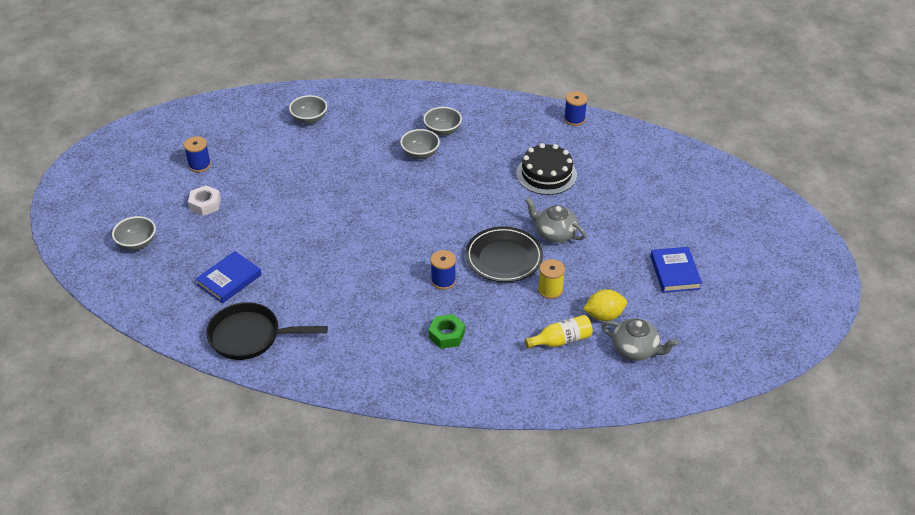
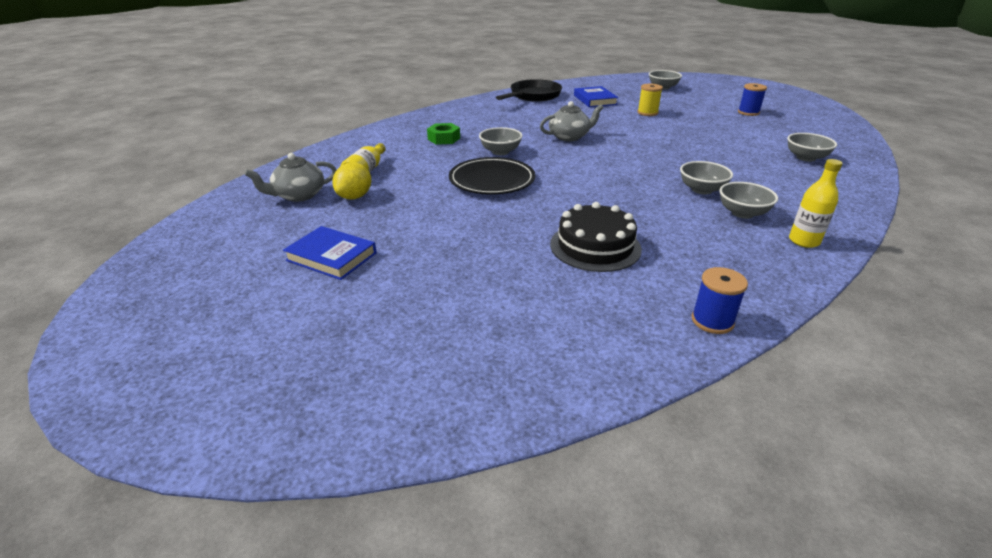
camera: 125 degrees right, 10 degrees down
(205, 204) = (691, 106): white nut -> none
(443, 281) = (500, 152): blue spool -> grey bowl
(459, 104) = (804, 241): none -> yellow bottle
(550, 290) = (422, 186): yellow spool -> yellow spool (647, 113)
(554, 233) = (489, 214): grey teapot -> grey teapot (569, 137)

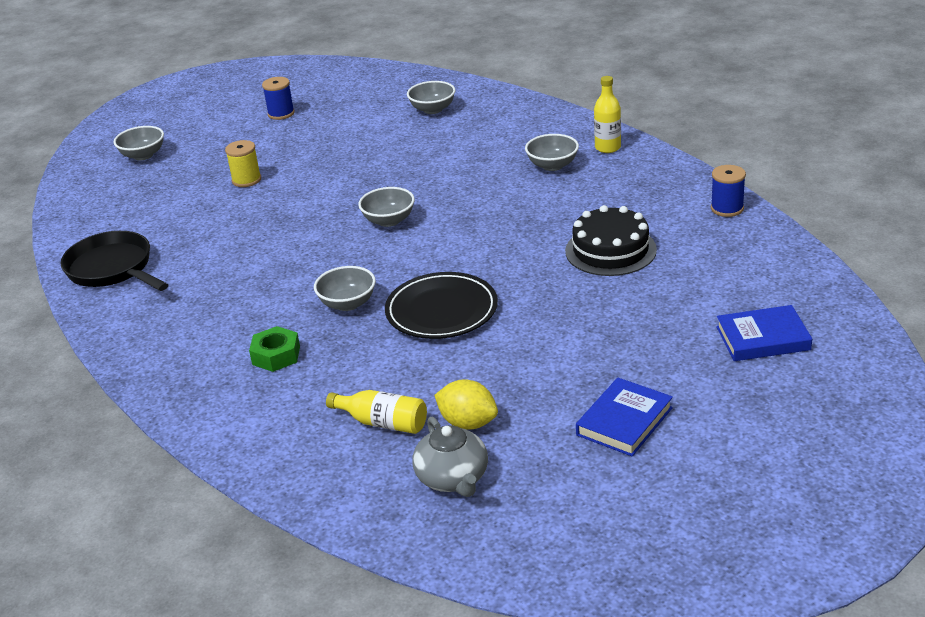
camera: 80 degrees left, 0 degrees up
(569, 137) = (313, 246): grey teapot -> none
(595, 100) = (166, 215): blue book -> blue book (763, 338)
(701, 190) = (497, 178): grey bowl -> grey bowl (389, 221)

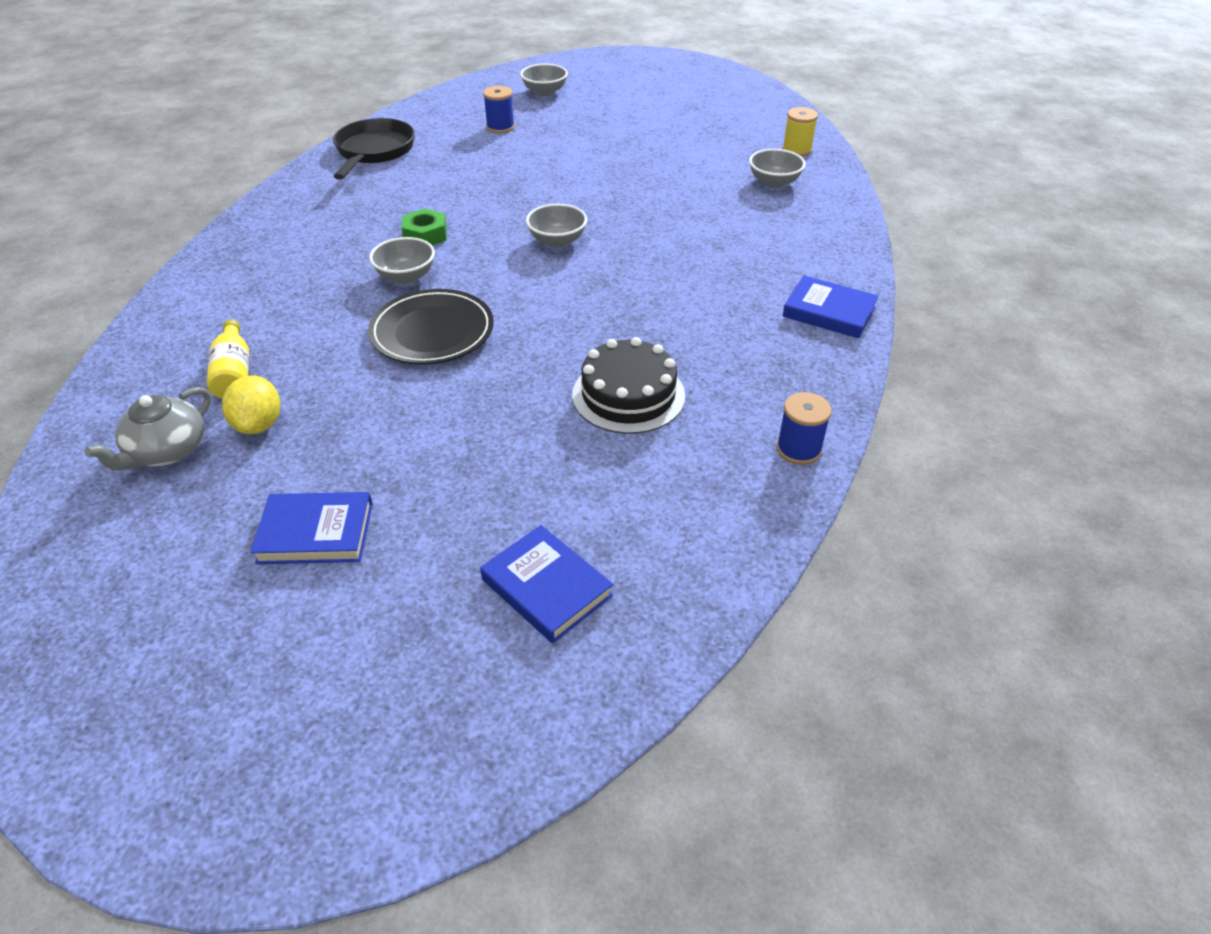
camera: 50 degrees right, 10 degrees up
(246, 180) = (554, 148): yellow spool -> yellow spool (797, 150)
(276, 355) = (303, 275): green nut -> green nut (425, 235)
(281, 113) = (675, 117): blue spool -> blue spool (500, 127)
(552, 165) = (752, 291): grey bowl -> none
(607, 148) = (829, 312): yellow bottle -> blue book

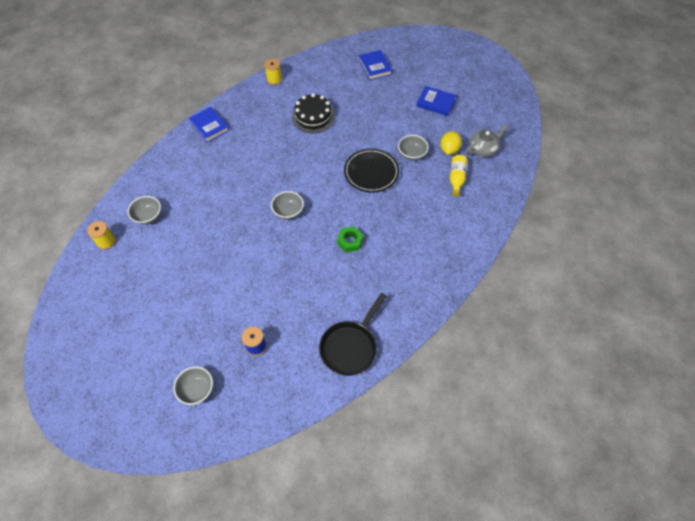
camera: 155 degrees left, 15 degrees up
(406, 276) = (370, 212): grey bowl -> grey bowl (412, 154)
(798, 449) = (274, 79): blue spool -> yellow spool

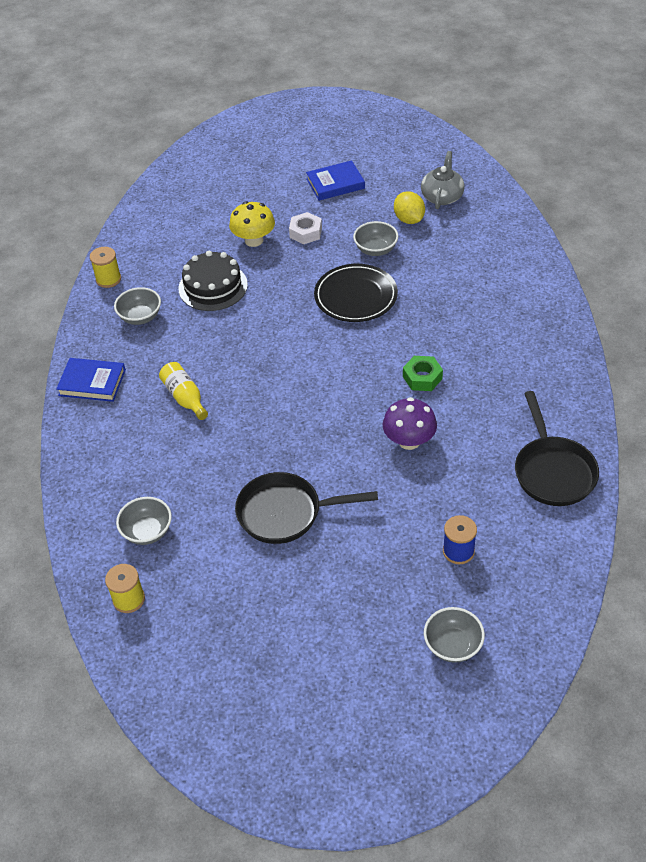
camera: 40 degrees left, 10 degrees down
(209, 257) = (285, 513): none -> black pan
(288, 211) = (315, 399): grey bowl -> grey bowl (140, 317)
(303, 269) = (409, 441): none -> purple mushroom
(360, 106) = (254, 240): none -> yellow mushroom
(375, 67) = (218, 190): blue book -> none
(389, 119) = (305, 232): none -> white nut
(456, 178) = (451, 241): yellow bottle -> yellow bottle (185, 397)

